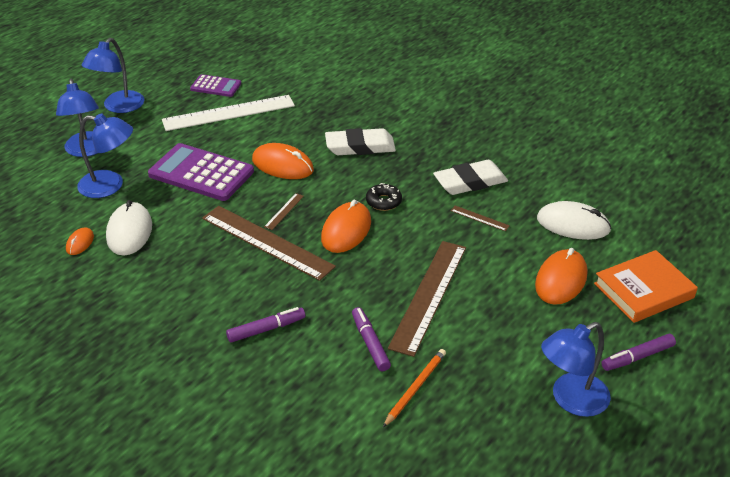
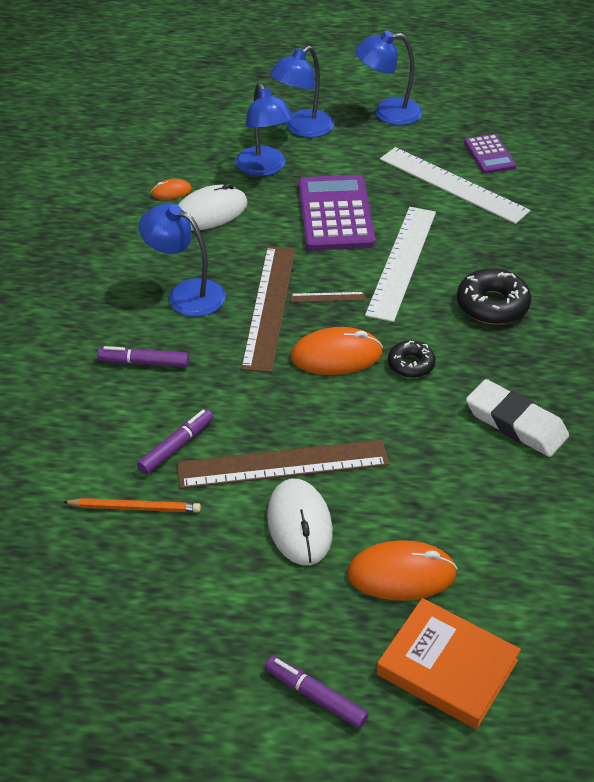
camera: 60 degrees right, 5 degrees up
(266, 329) = (144, 363): purple marker -> purple marker turned 150 degrees clockwise
(282, 165) = (402, 262): orange mouse -> white ruler
(360, 147) = (492, 305): white eraser -> black donut
(479, 218) = (454, 457): brown ruler -> none
(571, 400) = (201, 651): blue lamp -> blue lamp (186, 294)
(573, 224) = (520, 551): white mouse -> white mouse (299, 524)

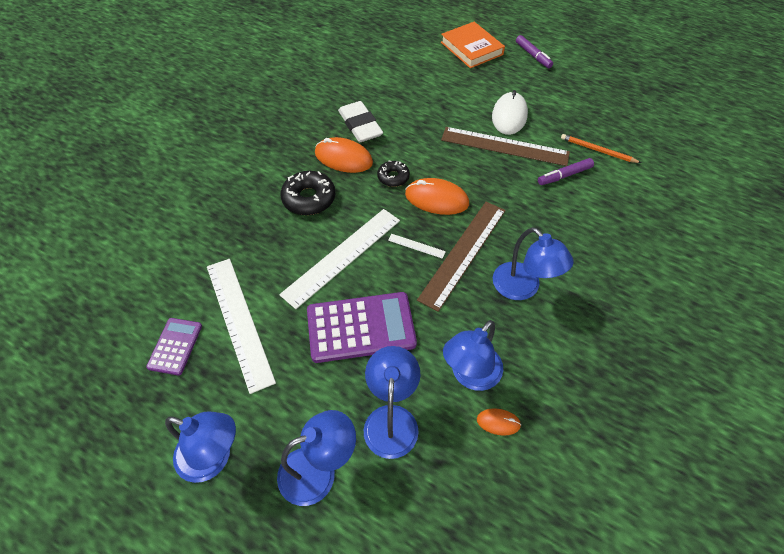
camera: 155 degrees left, 10 degrees up
(144, 363) = (571, 239): purple marker -> none
(210, 212) = (470, 375): white mouse -> blue lamp
(327, 297) = (416, 246): brown ruler -> white ruler
(335, 214) = (361, 327): purple calculator -> purple calculator turned 120 degrees counterclockwise
(401, 574) = (470, 82): orange mouse -> orange mouse (343, 158)

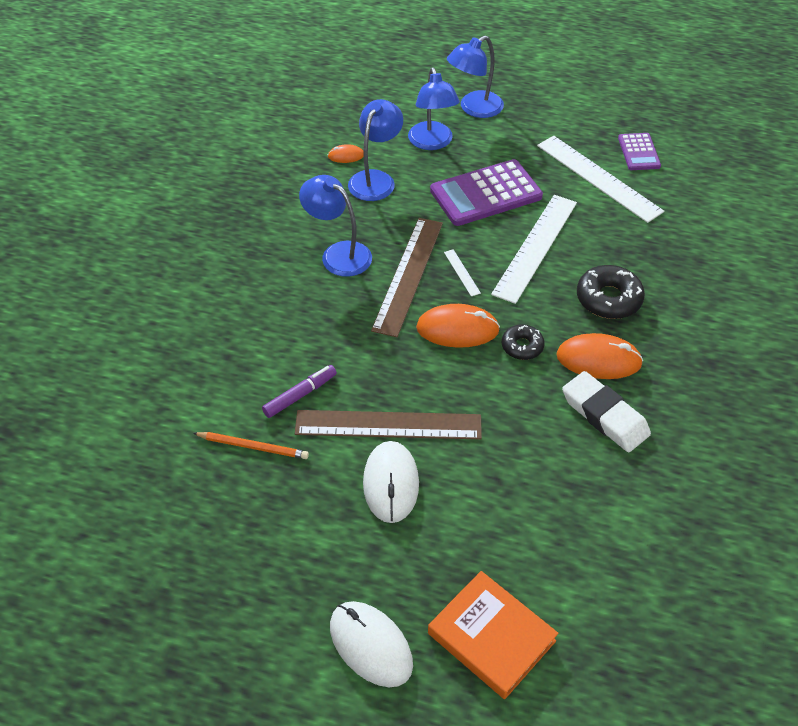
camera: 165 degrees right, 5 degrees down
(213, 458) = (554, 101): blue lamp -> none
(416, 246) = (461, 272): white ruler -> white ruler turned 60 degrees clockwise
(533, 55) = (370, 645): purple marker -> white mouse

